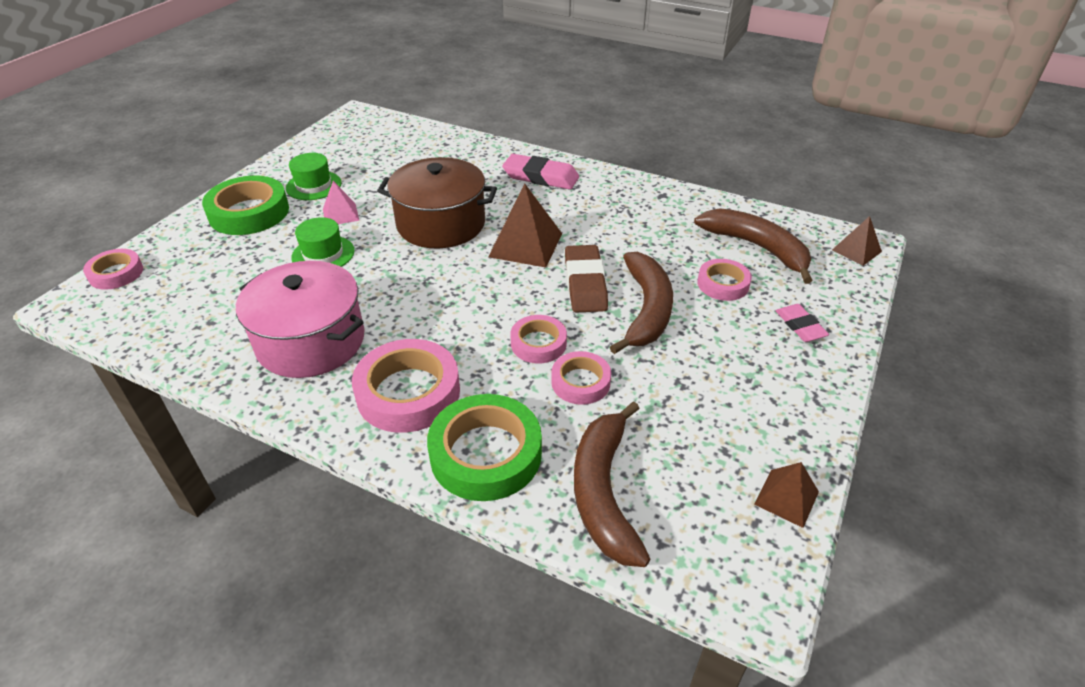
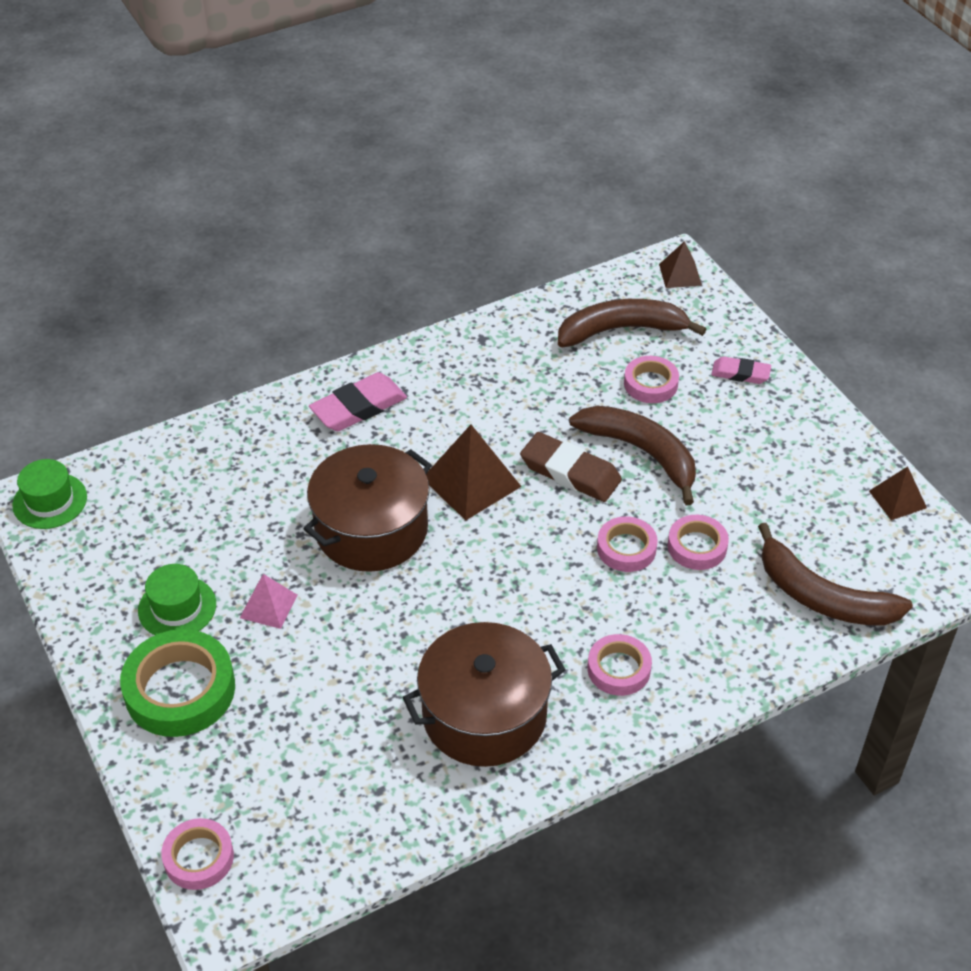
camera: 55 degrees left, 5 degrees up
(311, 341) = (484, 714): pink pot -> brown pot
(323, 254) = (337, 651): green hat -> green hat (50, 501)
(408, 392) = (619, 669): pink tape -> pink tape, size x0.58
(486, 454) = (732, 649): green tape -> none

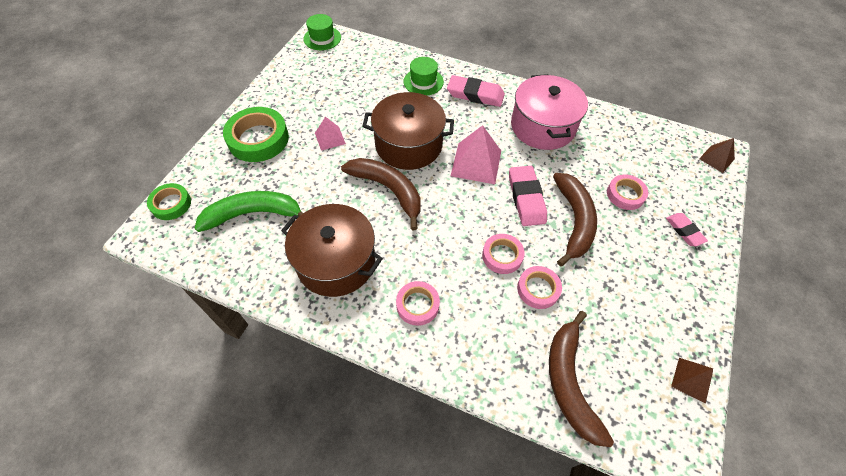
camera: 50 degrees right, 10 degrees up
(177, 607) = (302, 109): green hat -> green hat (423, 82)
(199, 857) = (171, 204): pink tape -> green tape
(318, 764) = (254, 214): none -> green banana
(471, 482) = (476, 163): brown pyramid -> pink pyramid
(481, 381) = (543, 126): none -> pink pot
(570, 472) = (526, 198): brown eraser -> pink eraser
(622, 330) = (645, 159): brown banana -> brown banana (389, 190)

